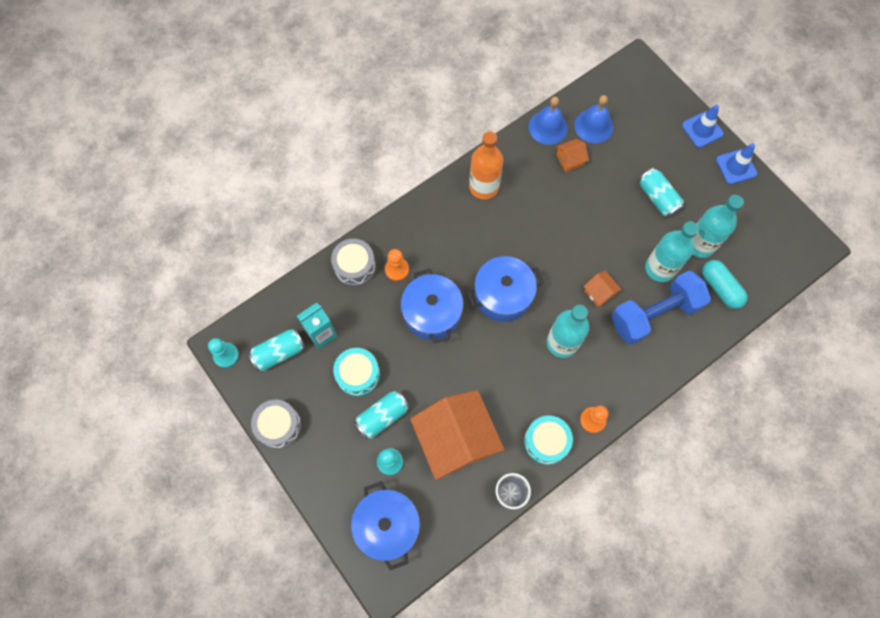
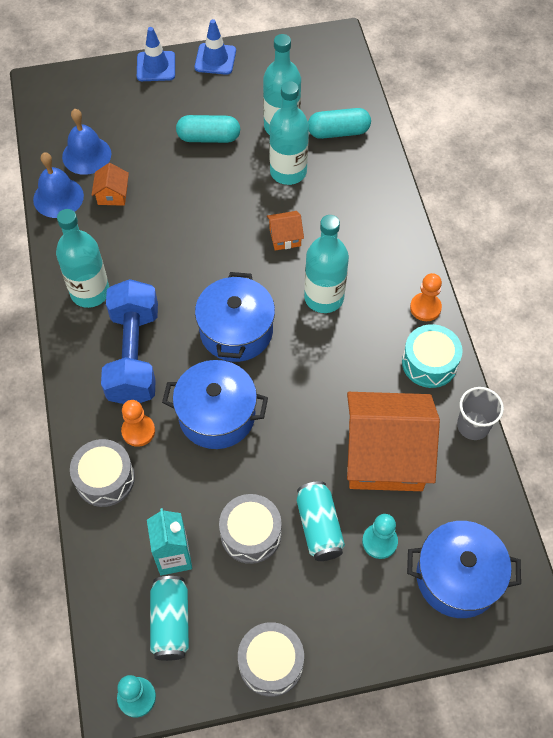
camera: 65 degrees left, 10 degrees down
(358, 374) = (251, 534): turquoise drum -> grey drum
(484, 187) = (90, 292): orange bottle -> turquoise bottle
(654, 314) = (336, 199): blue dumbbell -> blue dumbbell (134, 355)
(658, 198) = (209, 137): turquoise can -> turquoise capsule

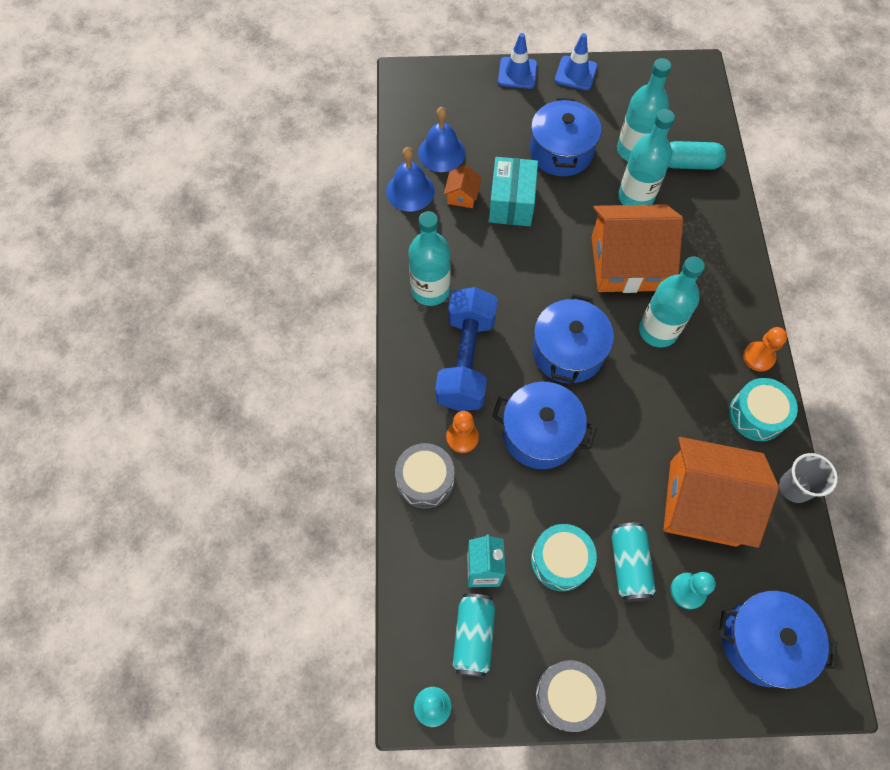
camera: 10 degrees right, 5 degrees up
(164, 194) = (511, 203): none -> turquoise box
(209, 137) = (561, 152): turquoise capsule -> blue pot
(251, 534) = (560, 560): grey drum -> turquoise drum
(285, 237) = (625, 263): orange house -> orange house, size x2.38

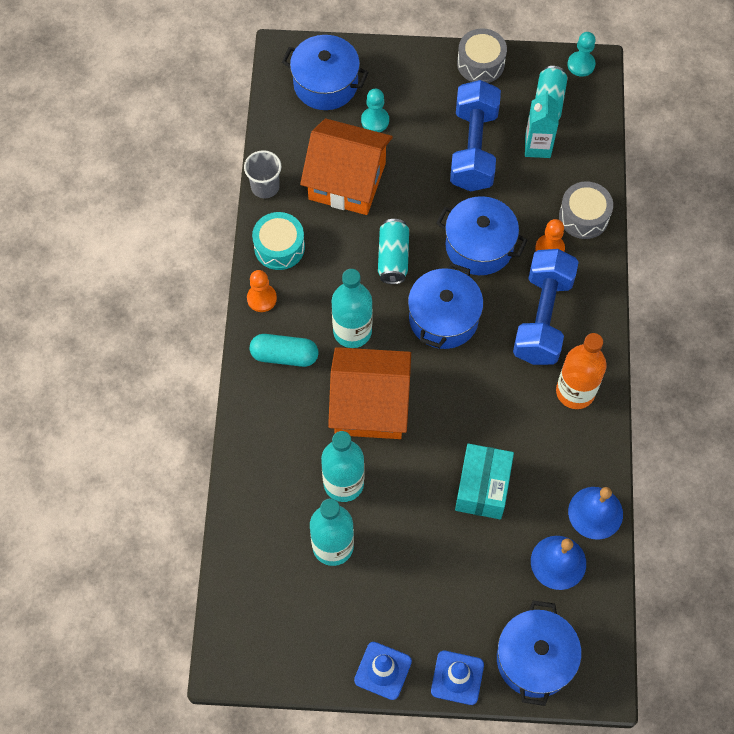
camera: 175 degrees left, 0 degrees up
(430, 290) = (575, 392): turquoise bottle -> orange bottle
(462, 196) = (537, 501): orange house -> none
(560, 560) = (473, 149): turquoise drum -> blue dumbbell
(561, 152) = (418, 552): blue pot -> blue pot (534, 659)
(629, 565) = (418, 141): turquoise can -> turquoise can (393, 258)
(689, 164) = (272, 522): turquoise capsule -> turquoise capsule (284, 355)

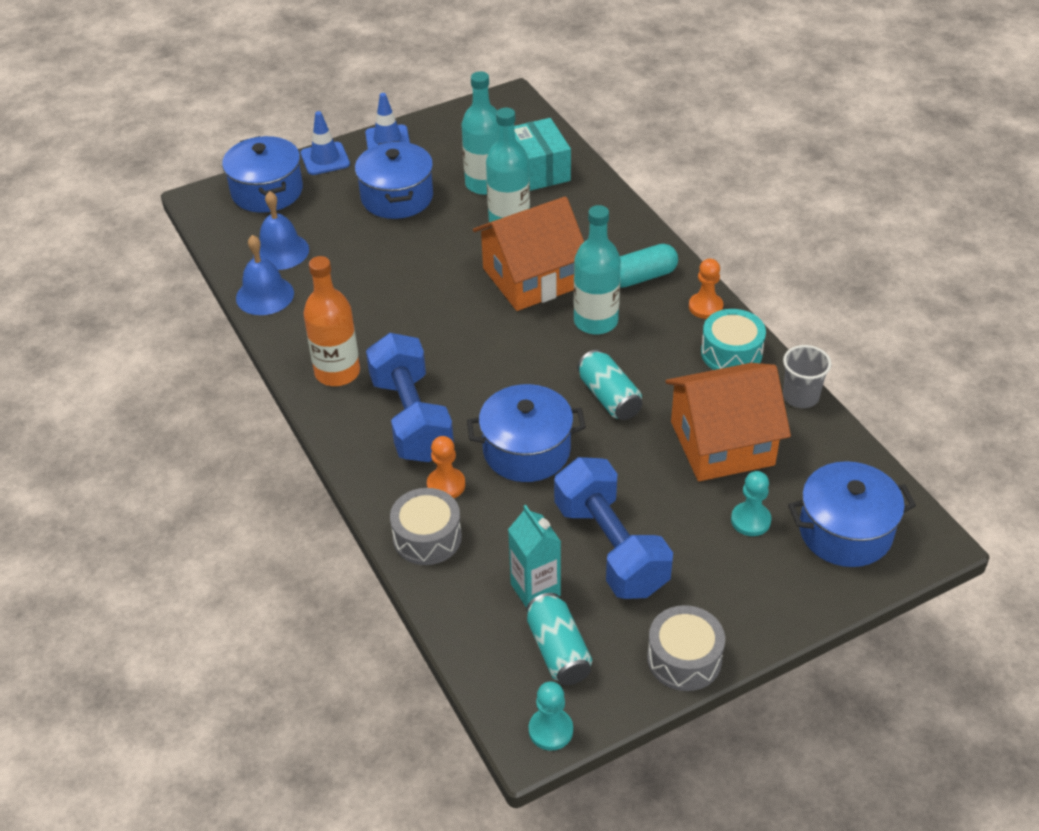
camera: 150 degrees right, 20 degrees down
(443, 318) = (515, 371): blue pot -> blue pot (397, 197)
(482, 488) = (382, 268): turquoise box -> turquoise box (539, 170)

